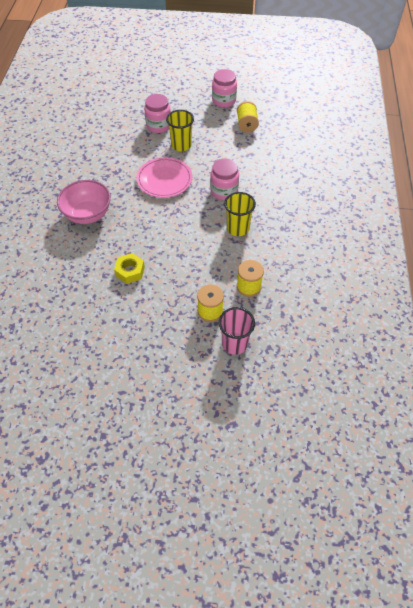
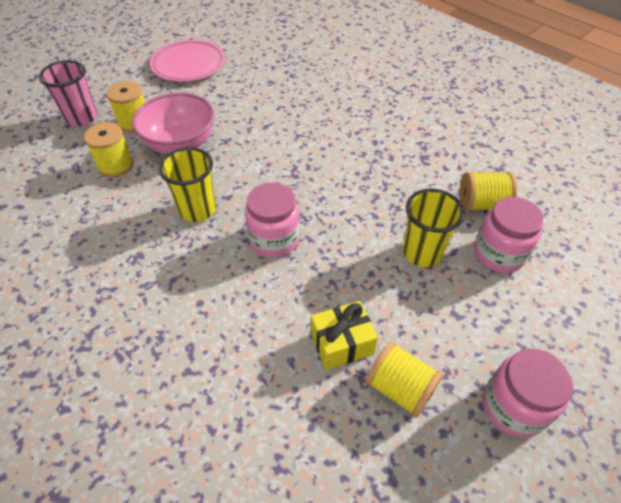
camera: 130 degrees right, 5 degrees down
(88, 214) = (369, 105): pink bowl -> pink bowl (180, 144)
(130, 271) = (253, 98): yellow nut -> none
(132, 140) = (482, 204): none -> yellow spool
(164, 179) = (362, 193): pink plate -> pink plate (188, 64)
(247, 145) = (342, 343): none -> yellow gift

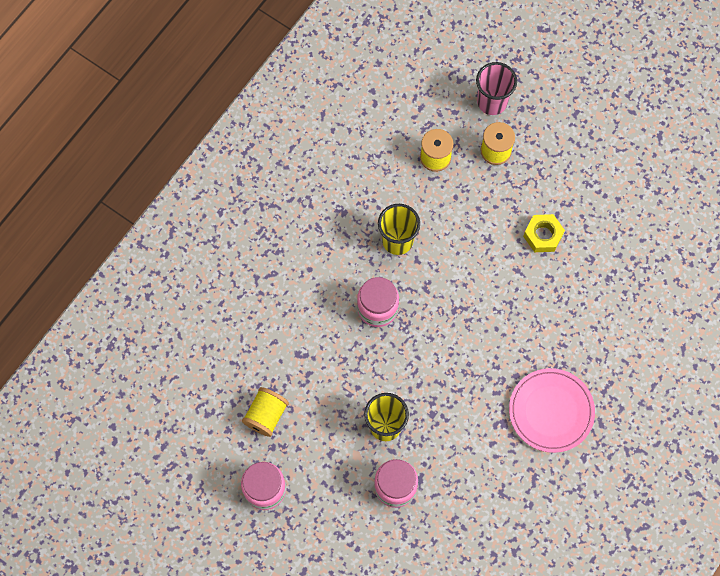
camera: 80 degrees right, 20 degrees up
(180, 144) = (474, 201): pink bowl -> none
(188, 64) = (602, 168): pink plate -> pink plate (551, 411)
(237, 105) = (543, 235): none -> yellow nut
(342, 343) = (293, 373): yellow gift -> none
(482, 204) = (450, 475): yellow spool -> none

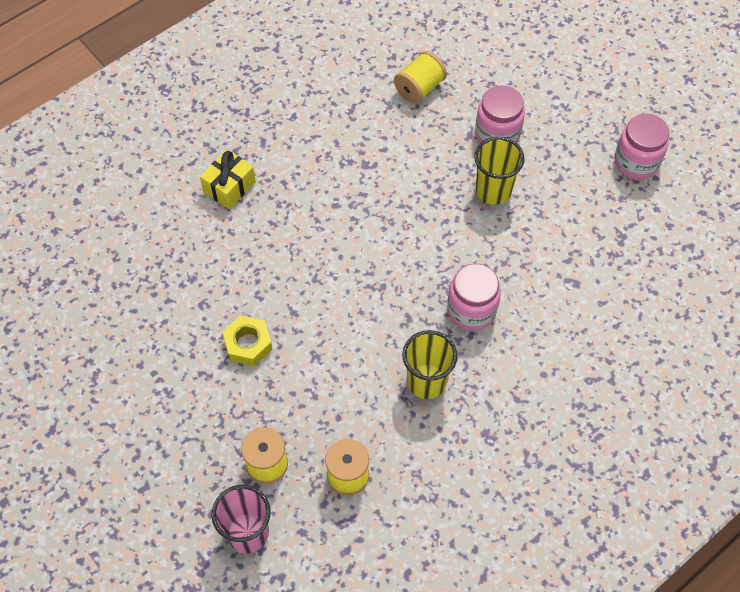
camera: 165 degrees left, 10 degrees down
(266, 415) = (623, 230): yellow spool -> yellow spool (419, 88)
(551, 411) = (310, 164): pink plate -> none
(612, 369) = (229, 187): none -> yellow gift

